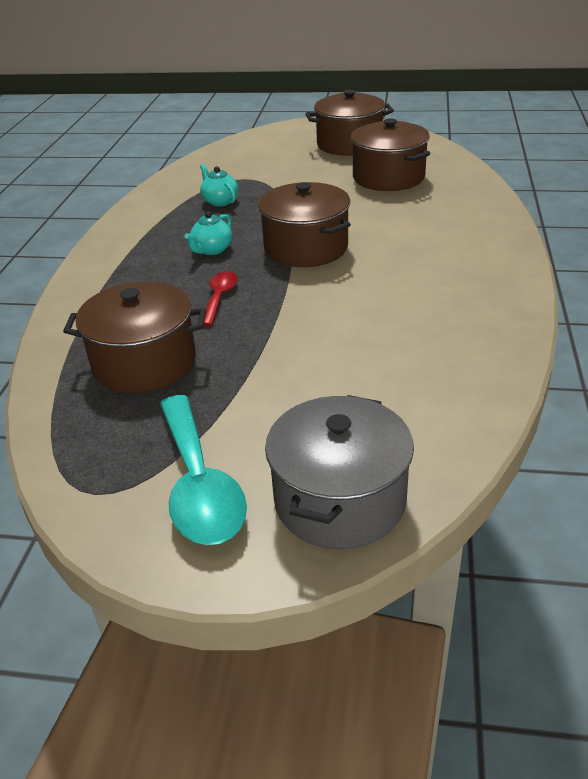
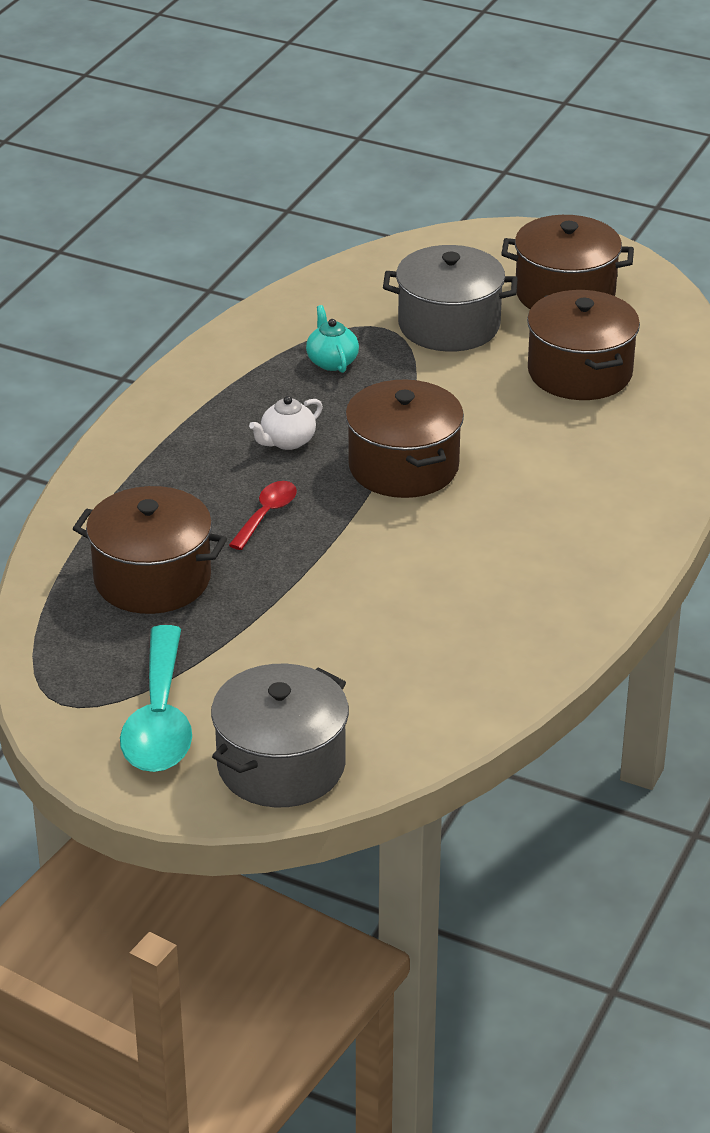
camera: 15 degrees right, 0 degrees up
(212, 250) = (287, 441): turquoise teapot -> white teapot
(287, 170) = (449, 325): none -> grey pot

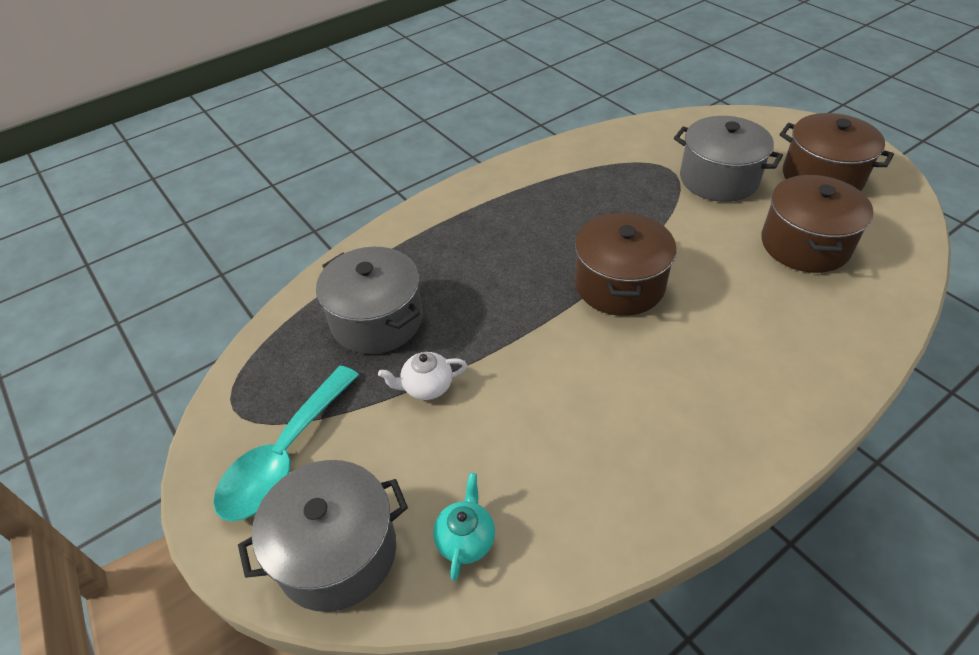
camera: 30 degrees right, 10 degrees up
(152, 579) = (377, 320): brown pot -> grey pot
(267, 514) = (493, 292): red spoon -> none
(287, 441) = (547, 237): white teapot -> white teapot (426, 387)
(332, 361) = (617, 184): turquoise teapot -> turquoise teapot (465, 539)

